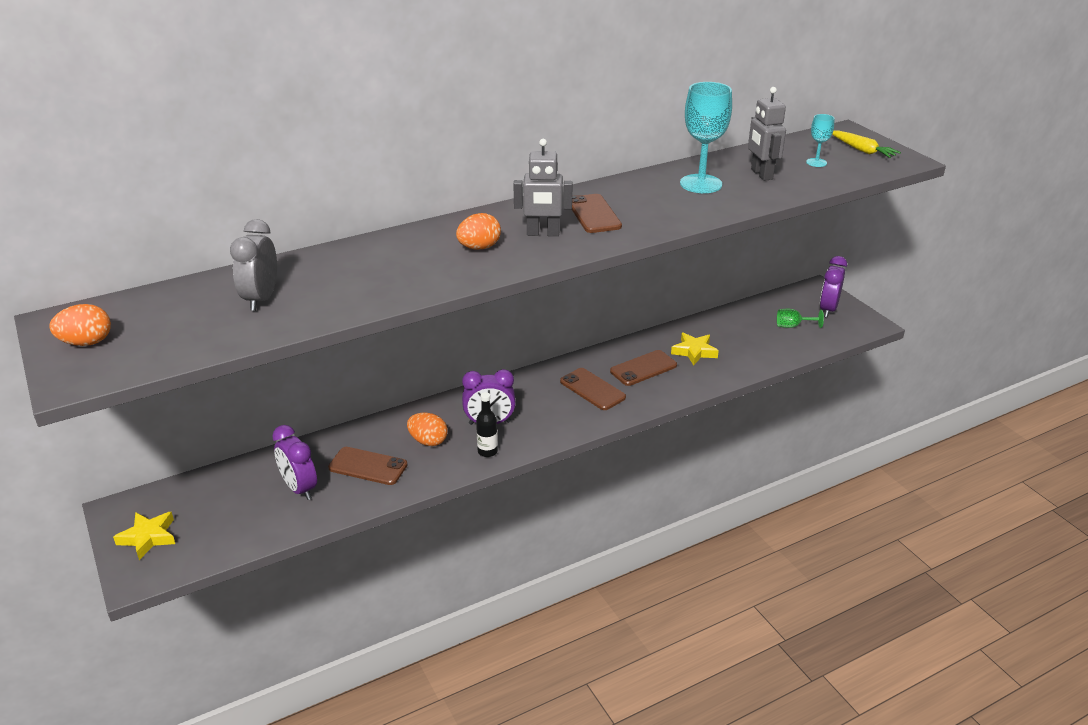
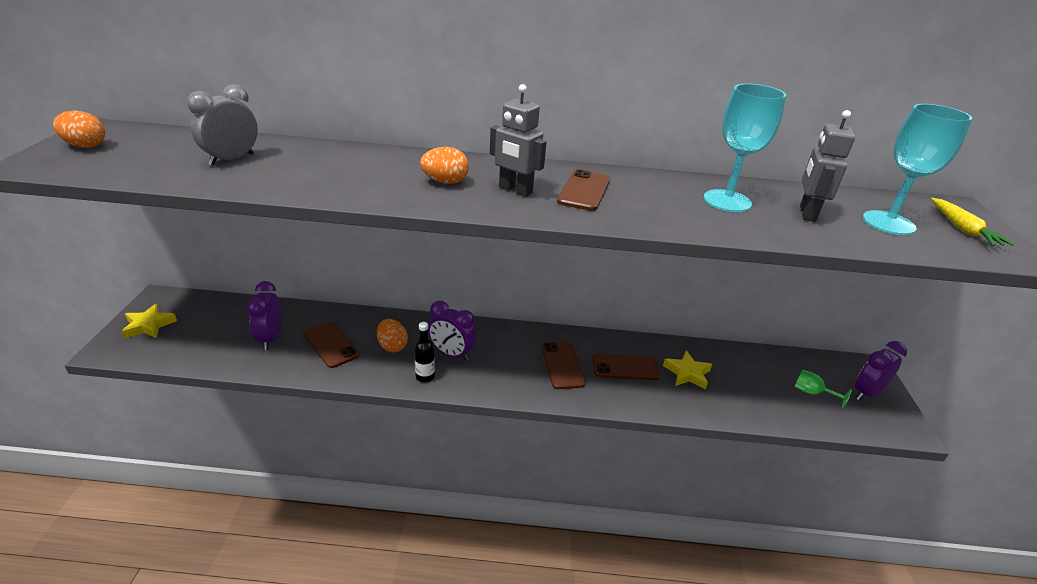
camera: 30 degrees right, 0 degrees up
(816, 162) = (888, 223): turquoise goblet -> turquoise goblet, size x1.98

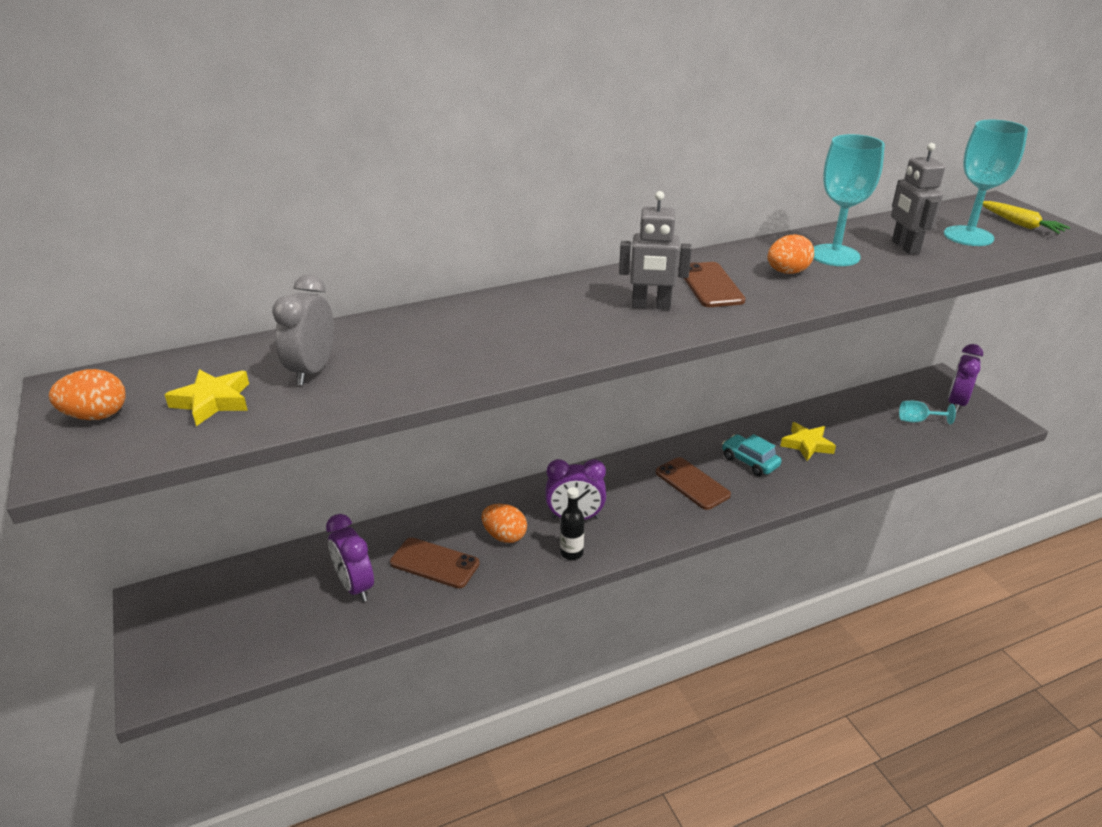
camera: 25 degrees left, 0 degrees up
(149, 325) = (178, 637): yellow star -> yellow star (213, 401)
(445, 182) = (575, 319): orange egg -> orange egg (787, 272)
(625, 367) = (749, 462): brown phone -> turquoise car
(812, 393) = (917, 420): green goblet -> turquoise goblet

